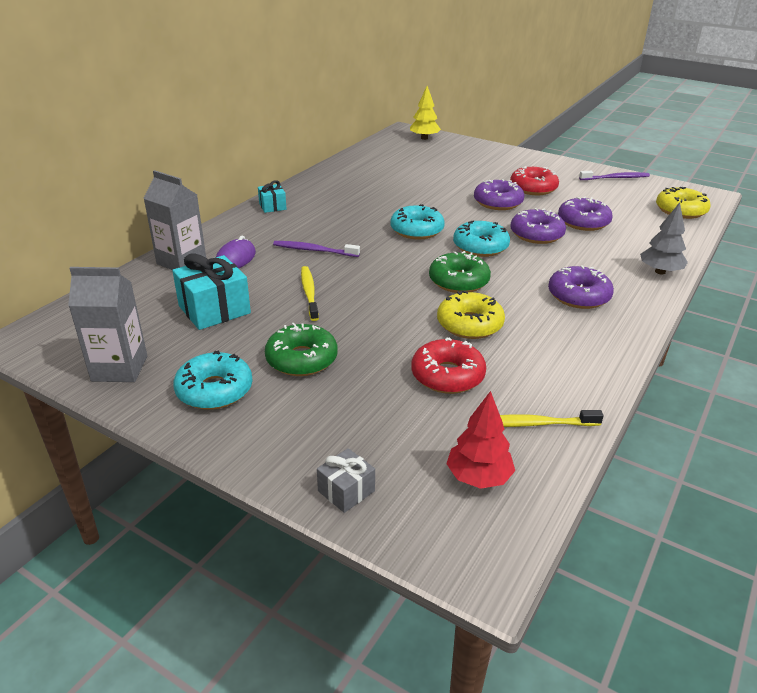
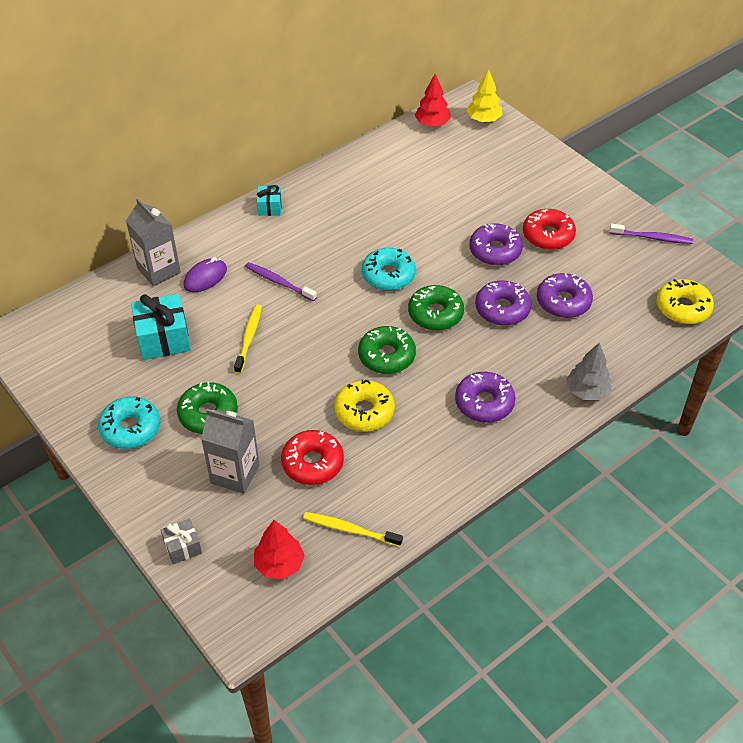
camera: 20 degrees right, 15 degrees up
(119, 368) = (70, 386): grey carton -> grey carton (235, 474)
(384, 145) = (432, 124): none -> red tree
(480, 247) = (435, 314): turquoise donut -> green donut

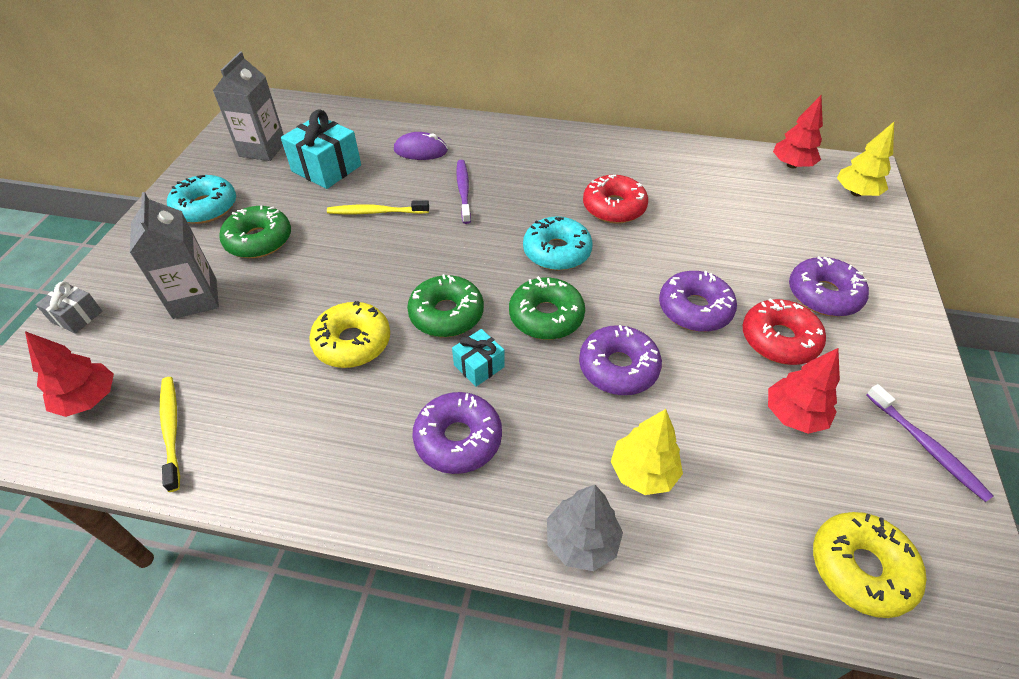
camera: 50 degrees right, 0 degrees up
(158, 270) = (401, 125): grey carton -> grey carton (262, 149)
(249, 338) = (376, 212): yellow toothbrush -> yellow toothbrush turned 150 degrees counterclockwise
(269, 207) = (545, 137): turquoise gift -> turquoise gift (479, 366)
(312, 463) = (249, 344): red donut -> red donut (614, 207)
(563, 302) = (699, 418): purple donut -> purple donut (823, 295)
(572, 344) = (643, 472): none -> yellow tree
(594, 267) = (793, 415): none -> red tree

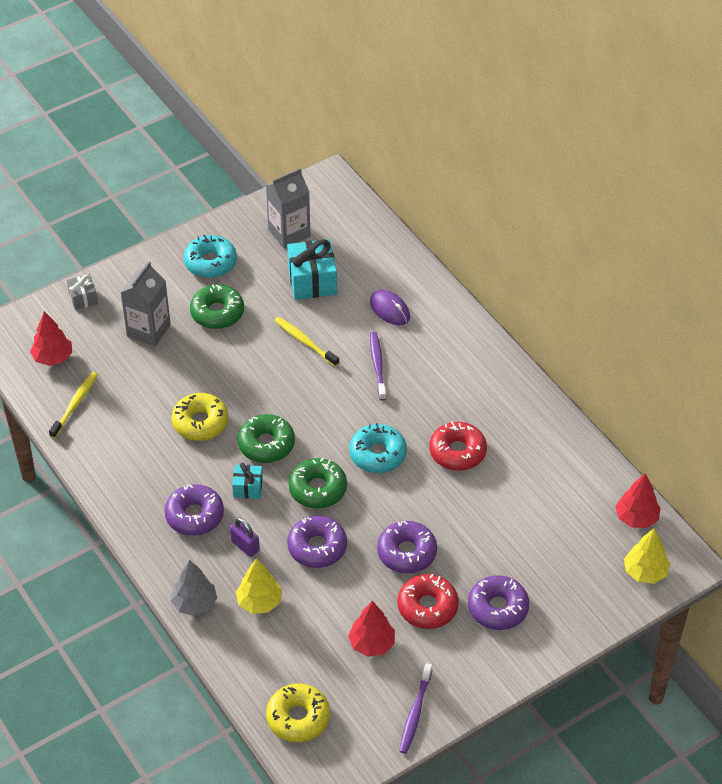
camera: 45 degrees right, 0 degrees up
(463, 190) = (377, 365): purple toothbrush -> purple toothbrush turned 45 degrees counterclockwise
(551, 425) = (245, 546): none -> purple padlock

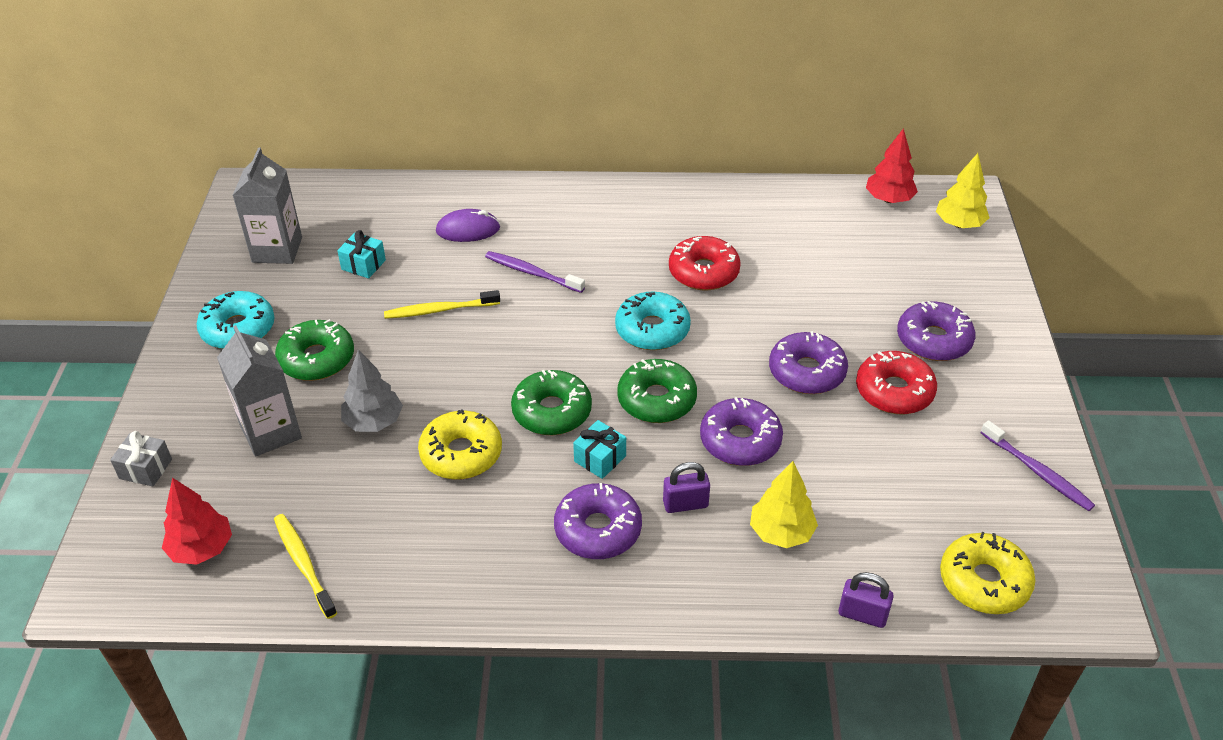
camera: 55 degrees left, 5 degrees down
(194, 603) = (735, 598): grey tree -> grey tree (373, 422)
(228, 668) = (862, 614): none -> purple padlock
(312, 281) = (363, 265): turquoise gift -> turquoise gift, size x0.55
(372, 644) = (914, 461): red tree -> none

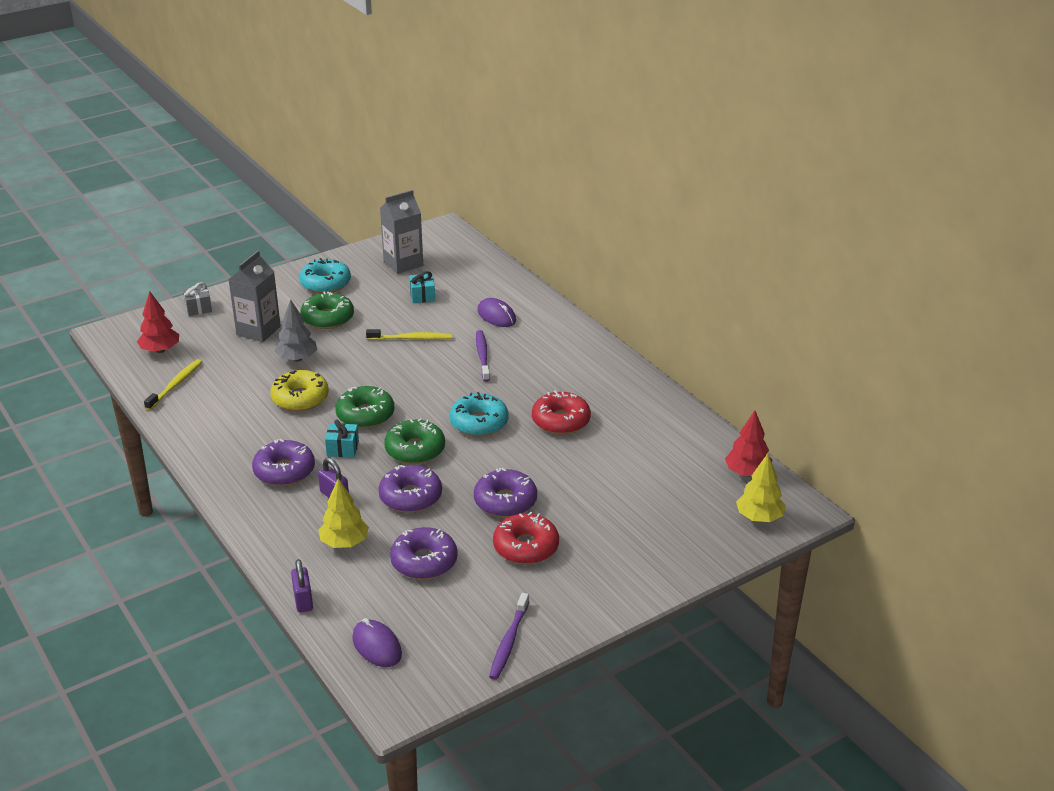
camera: 55 degrees right, 10 degrees down
(439, 310) = (411, 338): yellow toothbrush -> yellow toothbrush turned 135 degrees clockwise
(933, 340) = (602, 548): purple donut -> purple donut (424, 561)
(984, 581) = (377, 646): yellow donut -> purple mouse

